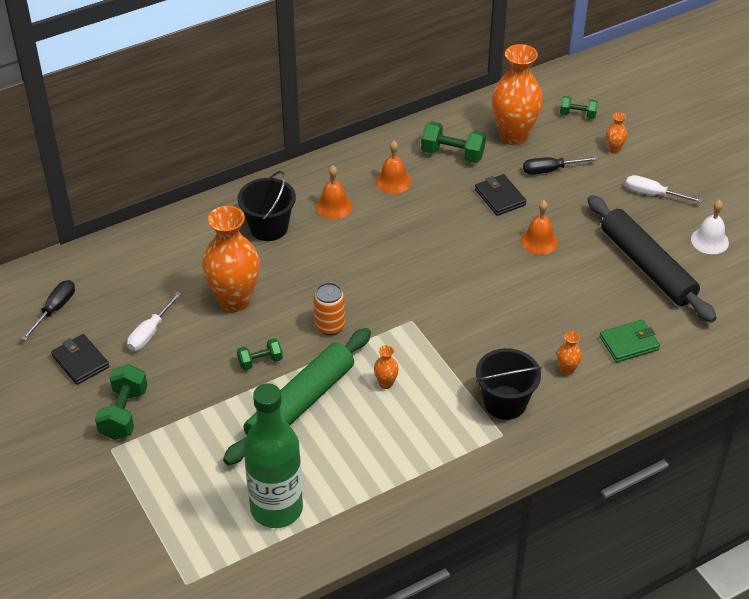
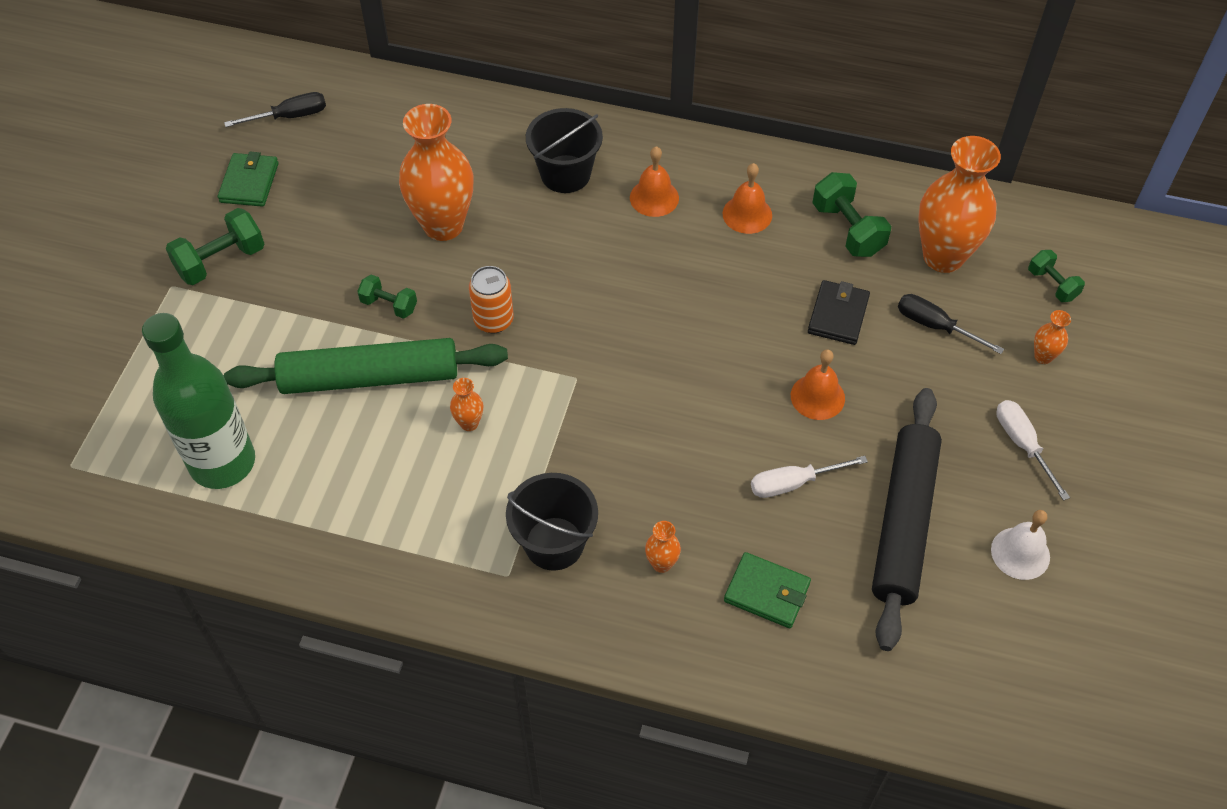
camera: 45 degrees right, 10 degrees up
(80, 361) = (249, 183): black wallet -> green wallet
(150, 333) = (335, 200): white screwdriver -> white screwdriver (793, 483)

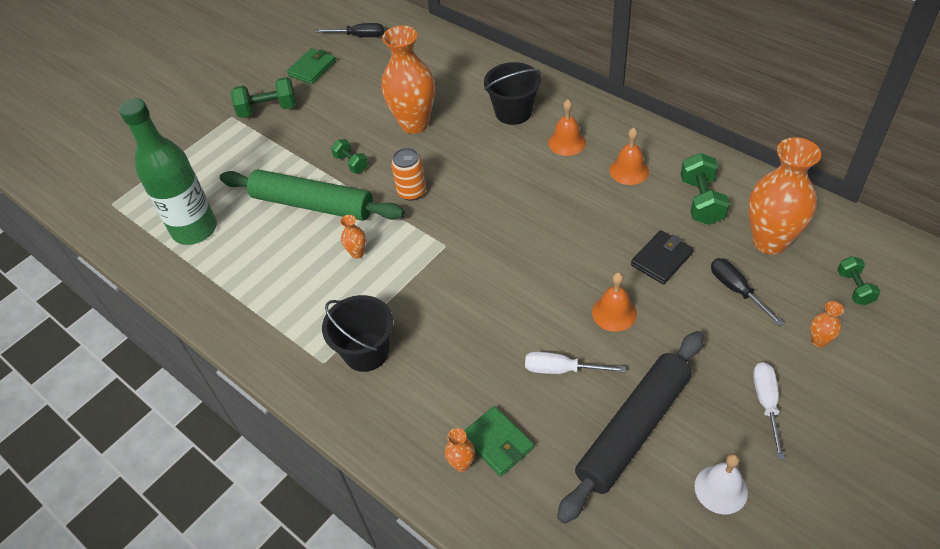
camera: 30 degrees right, 5 degrees down
(661, 564) = (432, 393): orange vase -> orange vase (462, 464)

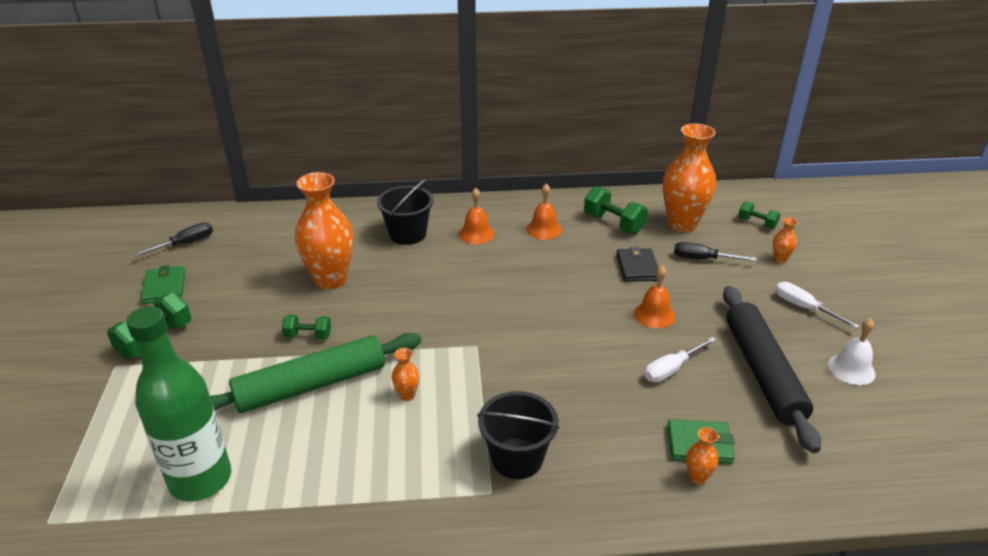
camera: 50 degrees left, 15 degrees down
(412, 192) = (395, 326): orange can -> none

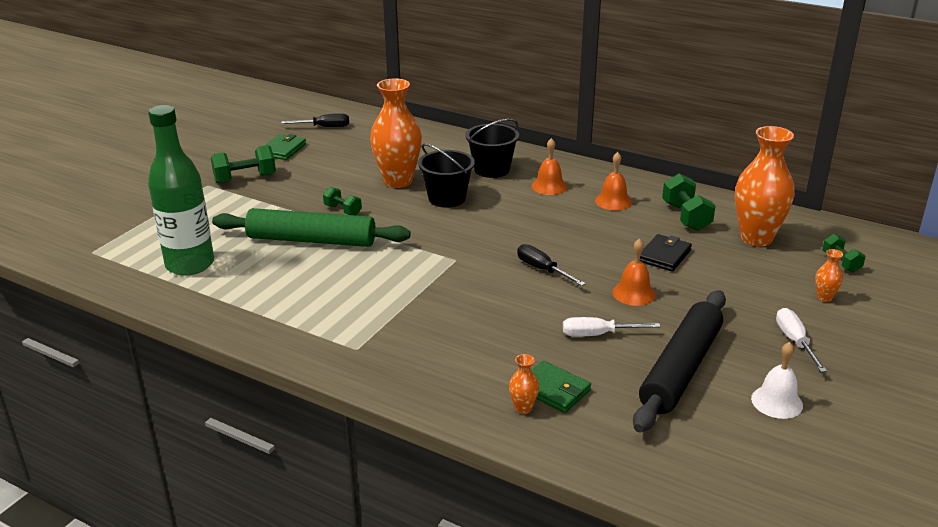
camera: 35 degrees right, 5 degrees down
(407, 395) = (368, 270): orange vase -> none
(517, 458) = (399, 338): black bucket -> black bucket (447, 198)
(703, 259) = (739, 271): black screwdriver -> black screwdriver (542, 270)

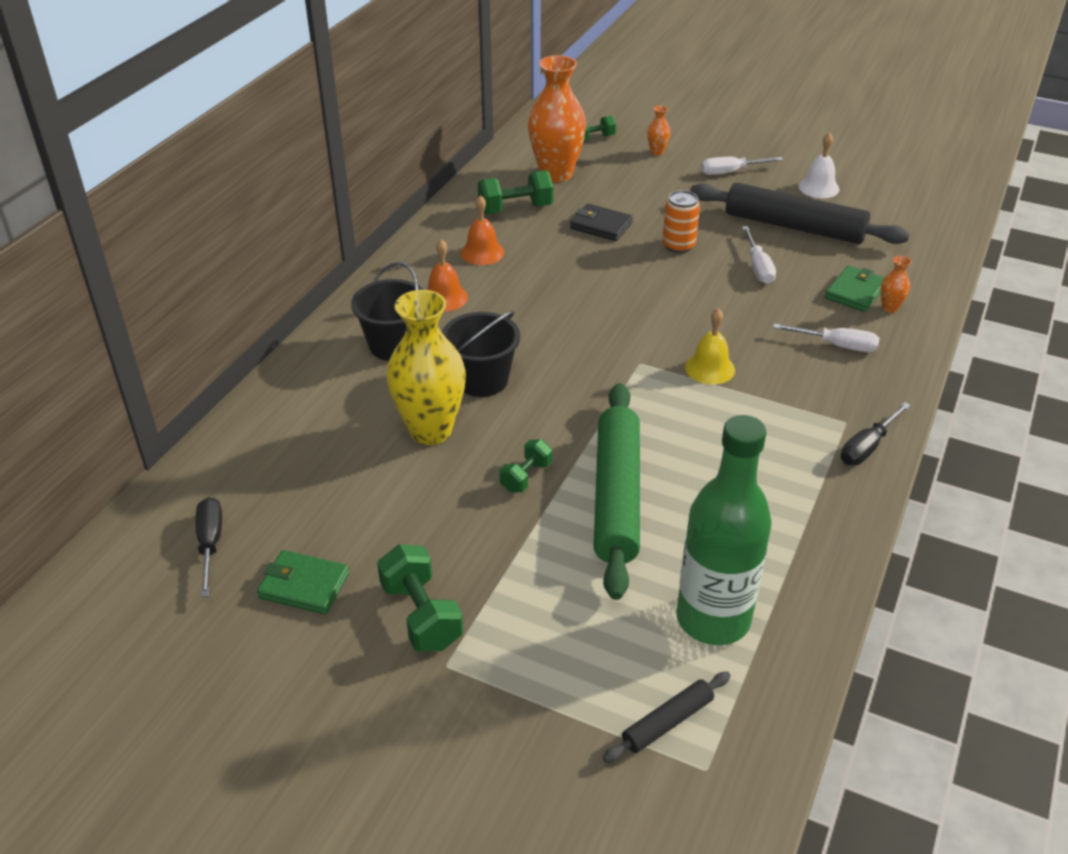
camera: 95 degrees left, 10 degrees up
(128, 243) = (667, 722): none -> black rolling pin
(398, 181) = (430, 430): orange vase -> yellow vase
(442, 290) = (710, 368): none -> yellow bell
(464, 362) = (837, 345): none -> white screwdriver
(542, 270) = (647, 300): black screwdriver -> black screwdriver (867, 447)
(634, 293) = (678, 245): orange bell -> orange can

